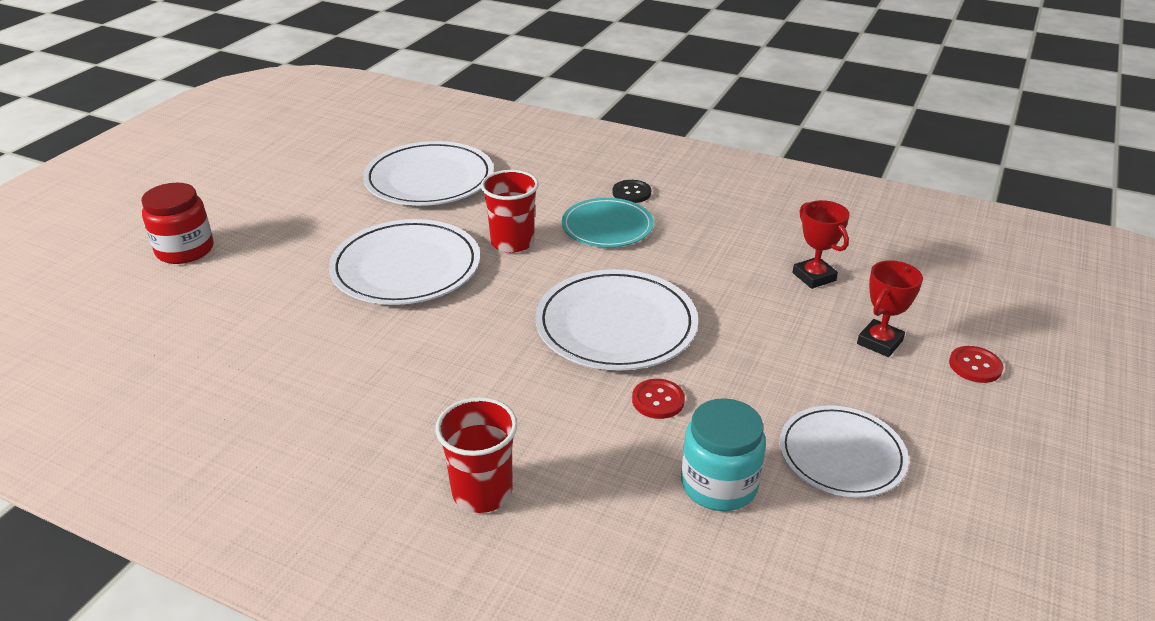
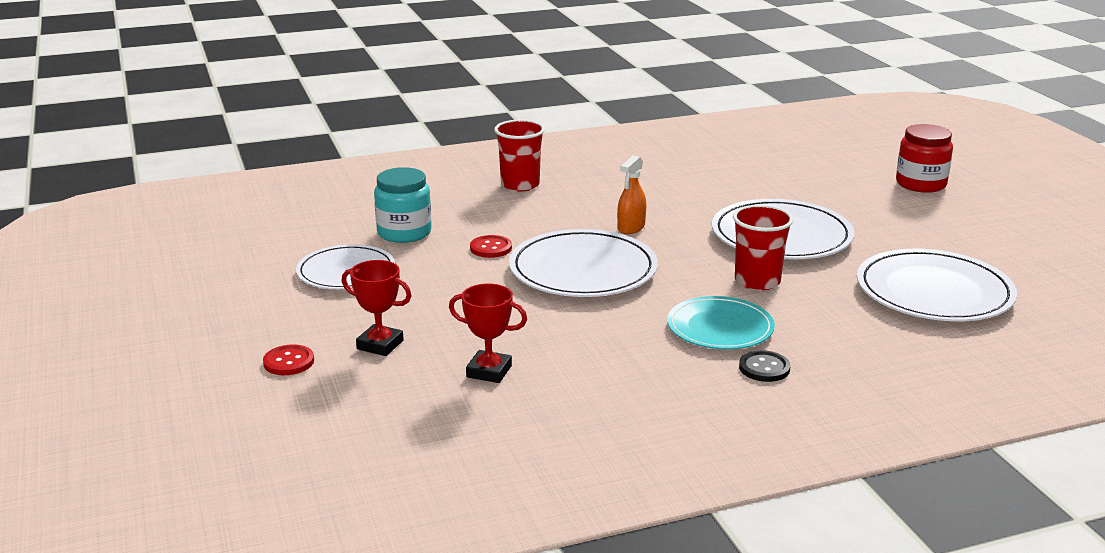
camera: 135 degrees right, 10 degrees down
(494, 347) = (631, 227): none -> orange spray bottle
(879, 342) = (380, 345): red trophy -> red trophy turned 60 degrees counterclockwise

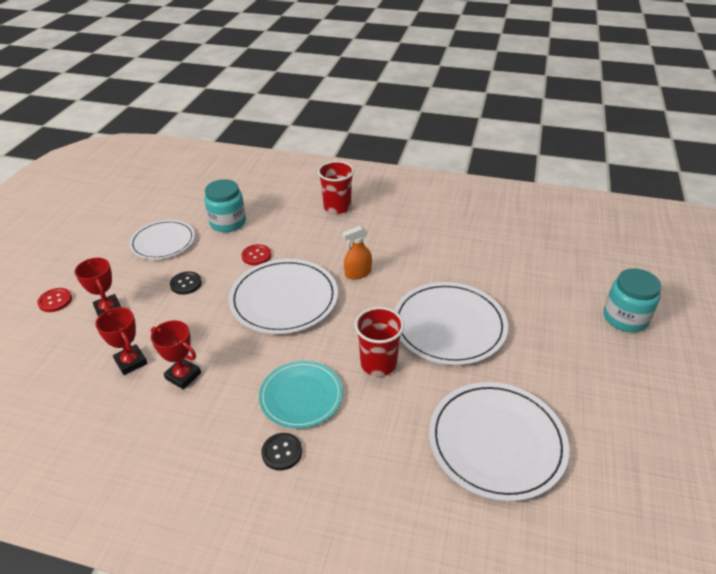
camera: 35 degrees right, 15 degrees up
(443, 294) = (186, 284): none -> black button
(570, 359) = (183, 376): none -> red trophy
(920, 184) = (625, 318): red jar -> turquoise jar

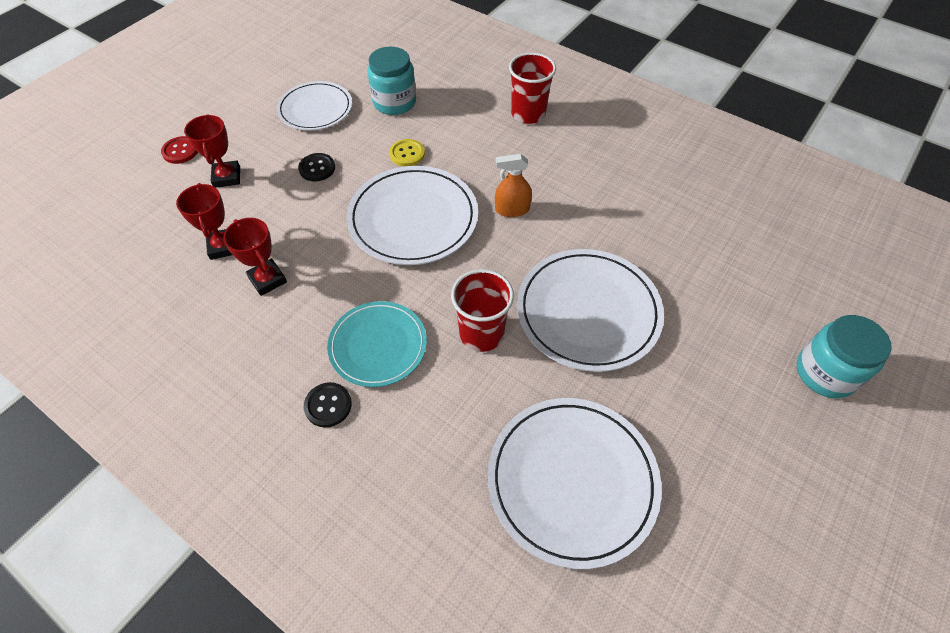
camera: 20 degrees right, 15 degrees up
(256, 256) = (407, 154): red button -> yellow button

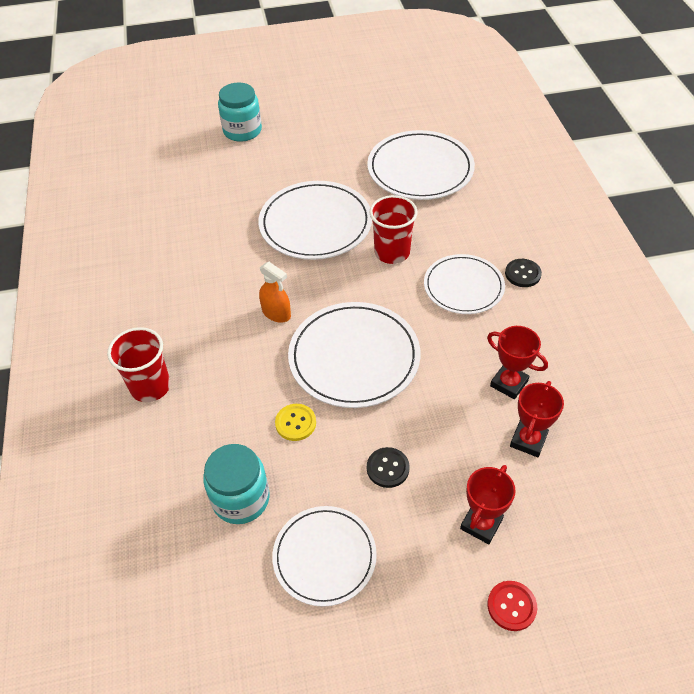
camera: 135 degrees left, 5 degrees down
(267, 280) = (509, 383): red trophy -> red trophy turned 60 degrees counterclockwise
(378, 345) = (463, 286): turquoise plate -> white plate

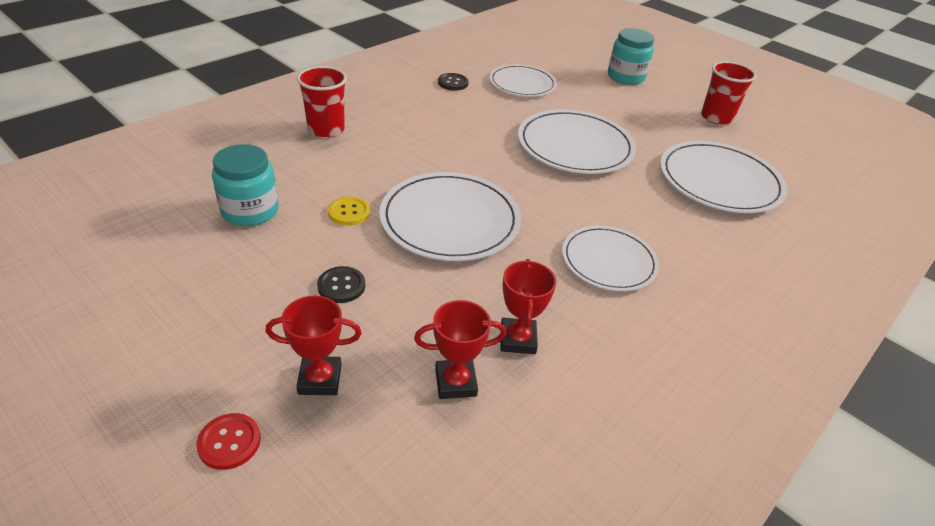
camera: 50 degrees right, 10 degrees down
(276, 313) = (455, 161): orange spray bottle -> none
(324, 556) = (218, 280): white plate -> white plate (522, 84)
(392, 252) = (595, 200): red cup -> red cup (716, 117)
(522, 274) = (676, 300): black button -> black button (453, 83)

